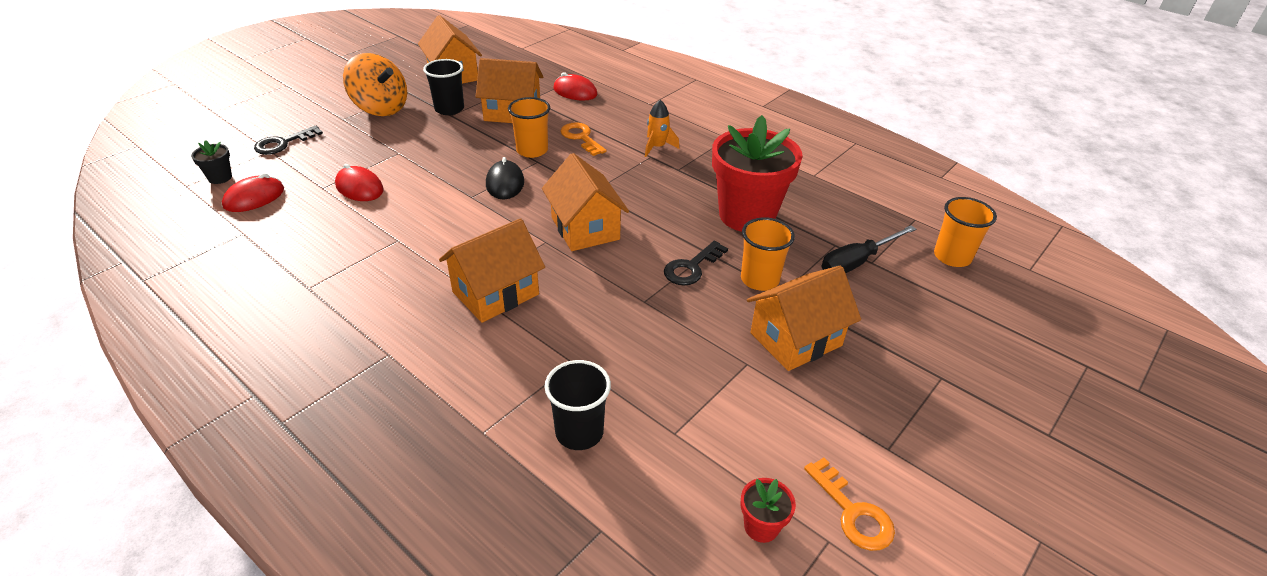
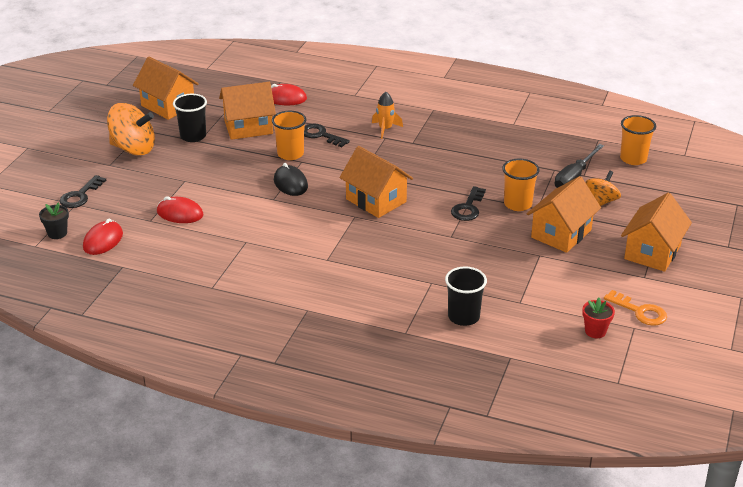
camera: 20 degrees left, 5 degrees down
(495, 293) = (347, 257): orange house -> orange house (652, 252)
(581, 138) = (321, 135): orange key -> black key
(747, 215) = (483, 164): red flower pot -> none
(878, 306) = (601, 201): none -> orange spinning top

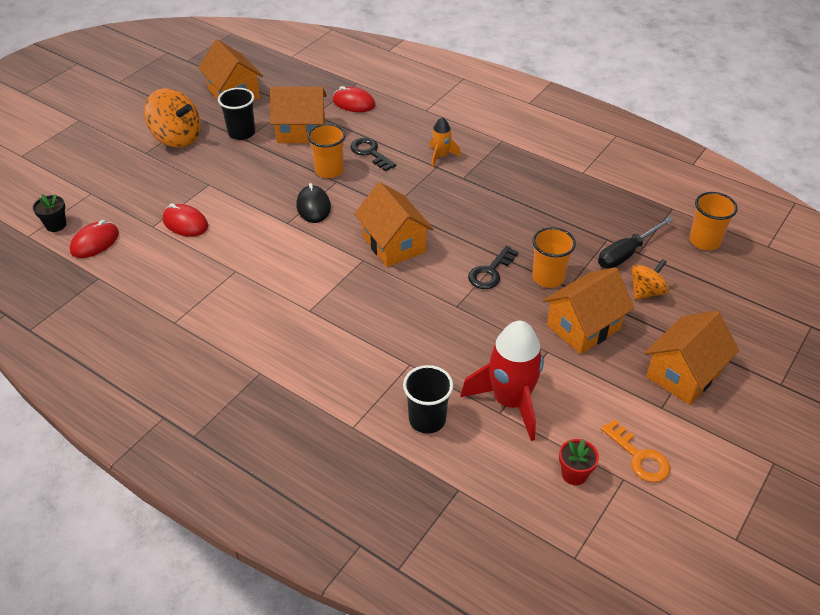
camera: 15 degrees right, 10 degrees up
(80, 195) = (100, 184): black key -> none
(524, 293) = (510, 401): none -> red rocket

